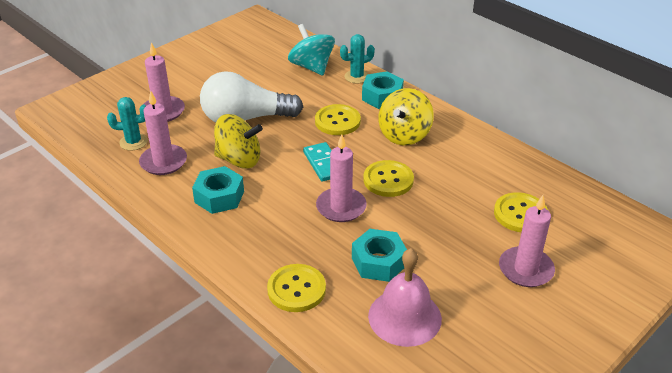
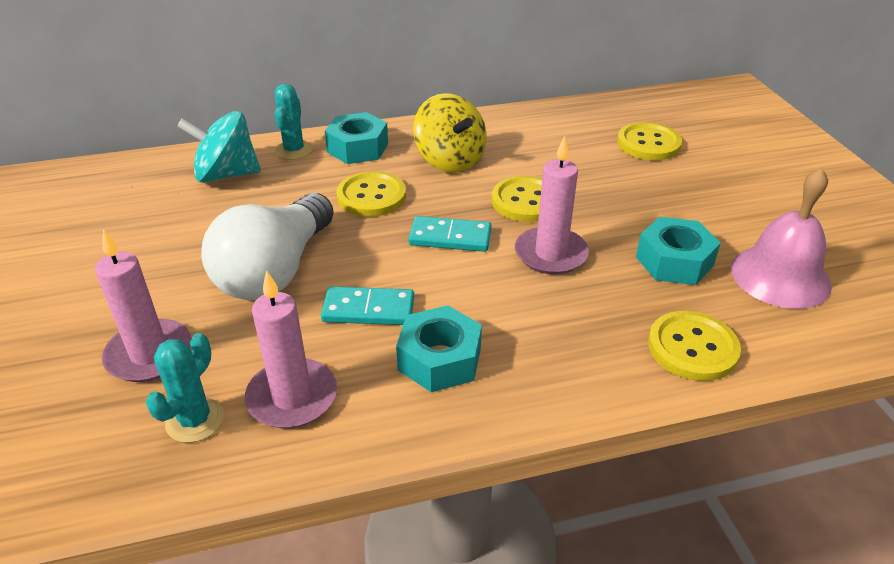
camera: 60 degrees left, 0 degrees up
(239, 159) = (368, 310): yellow spinning top -> turquoise domino
(525, 269) = (737, 172): pink candle -> none

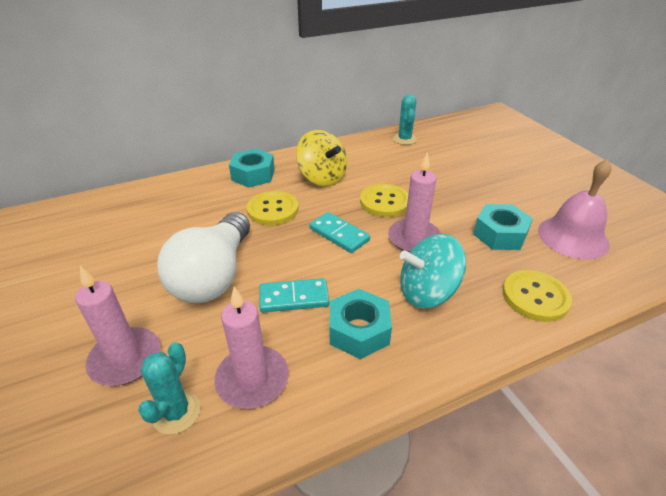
camera: 10 degrees left, 0 degrees up
(226, 174) = (158, 204): turquoise spinning top -> turquoise spinning top (427, 292)
(294, 150) = (206, 181): turquoise cactus -> turquoise cactus (404, 139)
(450, 237) = (339, 234): turquoise domino -> turquoise domino turned 45 degrees clockwise
(648, 144) = (453, 154): yellow button -> none

